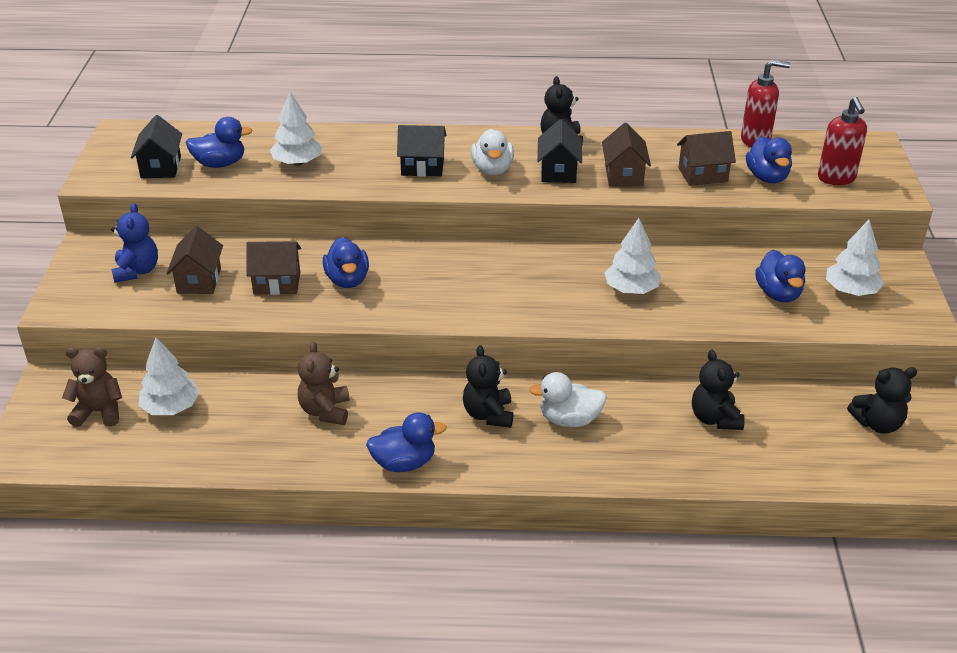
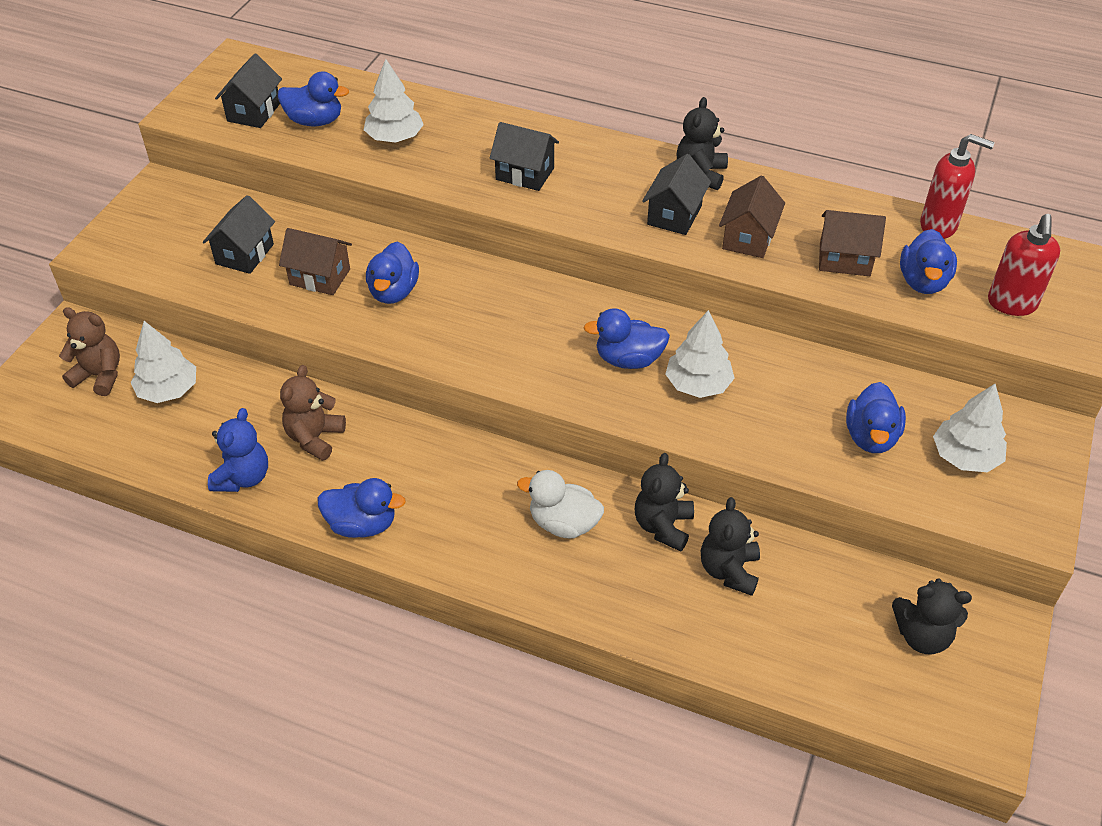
camera: 20 degrees right, 10 degrees up
(137, 271) = (191, 227): blue teddy bear -> blue teddy bear (243, 477)
(199, 281) = (244, 254): brown house -> black house
(488, 414) = (480, 491): black teddy bear -> black teddy bear (663, 526)
(492, 169) = (600, 195): white duck -> none
(568, 285) = (628, 359): none -> blue duck

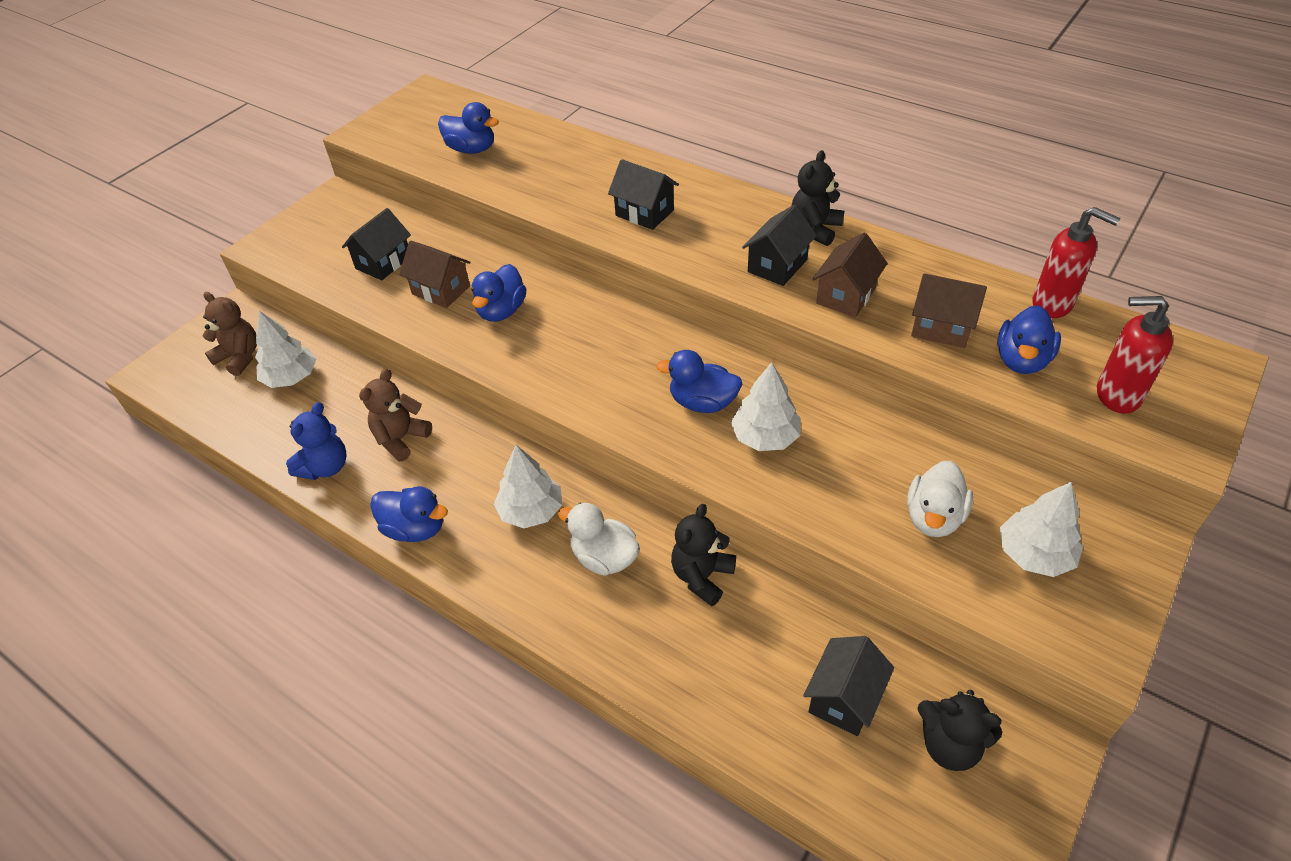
camera: 15 degrees right, 0 degrees up
(254, 112) = (422, 137): black house -> black house (844, 698)
(394, 138) = (536, 170): white tree -> white tree (531, 510)
(729, 570) = (757, 635): black teddy bear -> none
(871, 437) = (933, 517): blue duck -> white duck
(1011, 304) = (1116, 395): red soap dispenser -> red soap dispenser turned 75 degrees clockwise

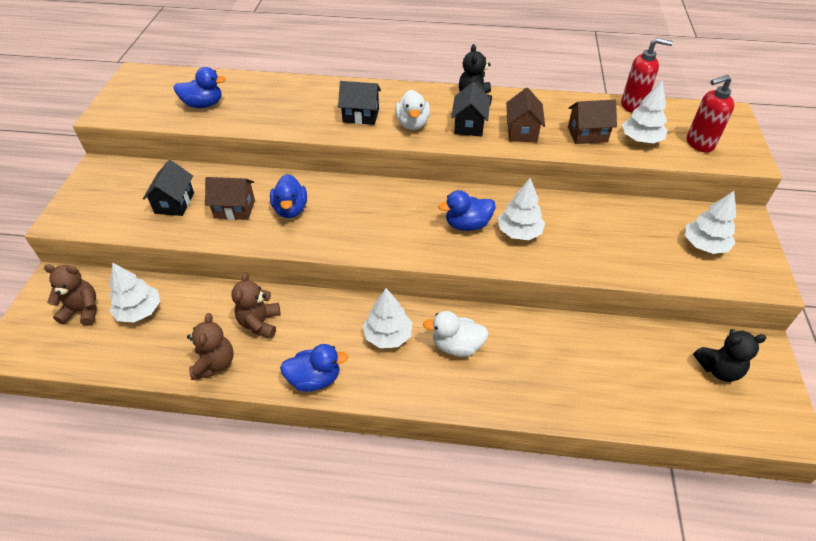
camera: 30 degrees left, 0 degrees up
(325, 467) = (214, 364): blue teddy bear -> brown teddy bear
(702, 576) = (523, 333): black teddy bear -> none
(844, 698) = (650, 368): black house -> none
(933, 517) = (642, 244): white duck -> white duck (412, 124)
(1021, 360) = (641, 139): blue duck -> white tree

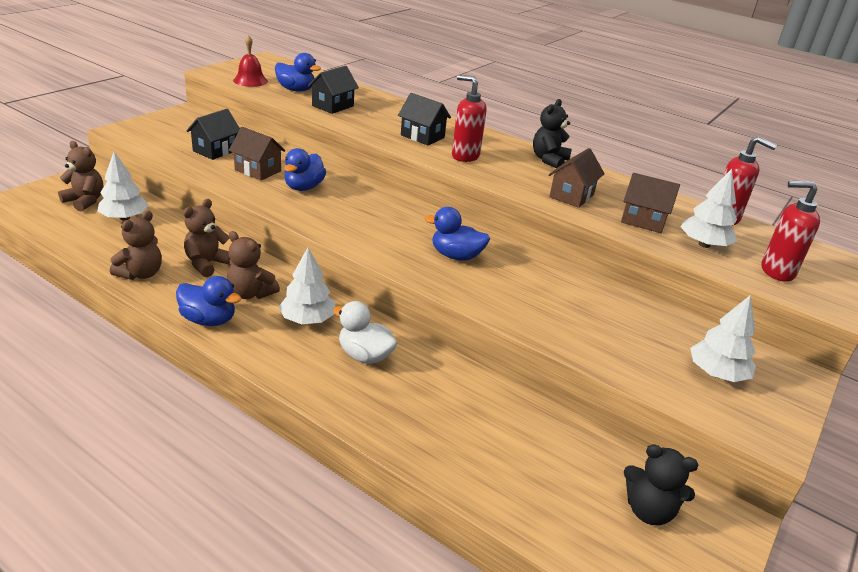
camera: 25 degrees right, 15 degrees down
(150, 111) = (250, 81): none -> red bell
(322, 334) = (251, 293): none -> brown teddy bear
(412, 124) = (465, 156): white duck -> red soap dispenser
(469, 125) = (520, 174): black house -> black house (333, 106)
(519, 232) = (504, 281): white tree -> none

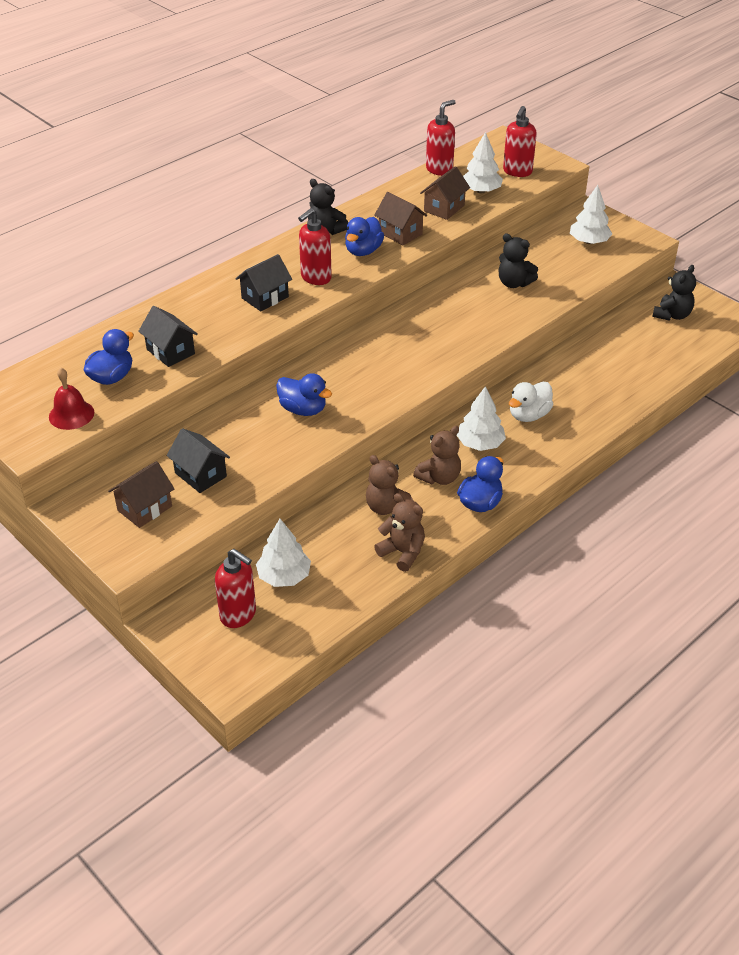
camera: 75 degrees left, 10 degrees up
(85, 201) = (238, 615): brown teddy bear -> red soap dispenser
(258, 170) = (259, 441): brown house -> brown house (144, 508)
(456, 256) = (441, 328): blue duck -> blue duck (363, 251)
(573, 306) = (514, 283): none -> black teddy bear

